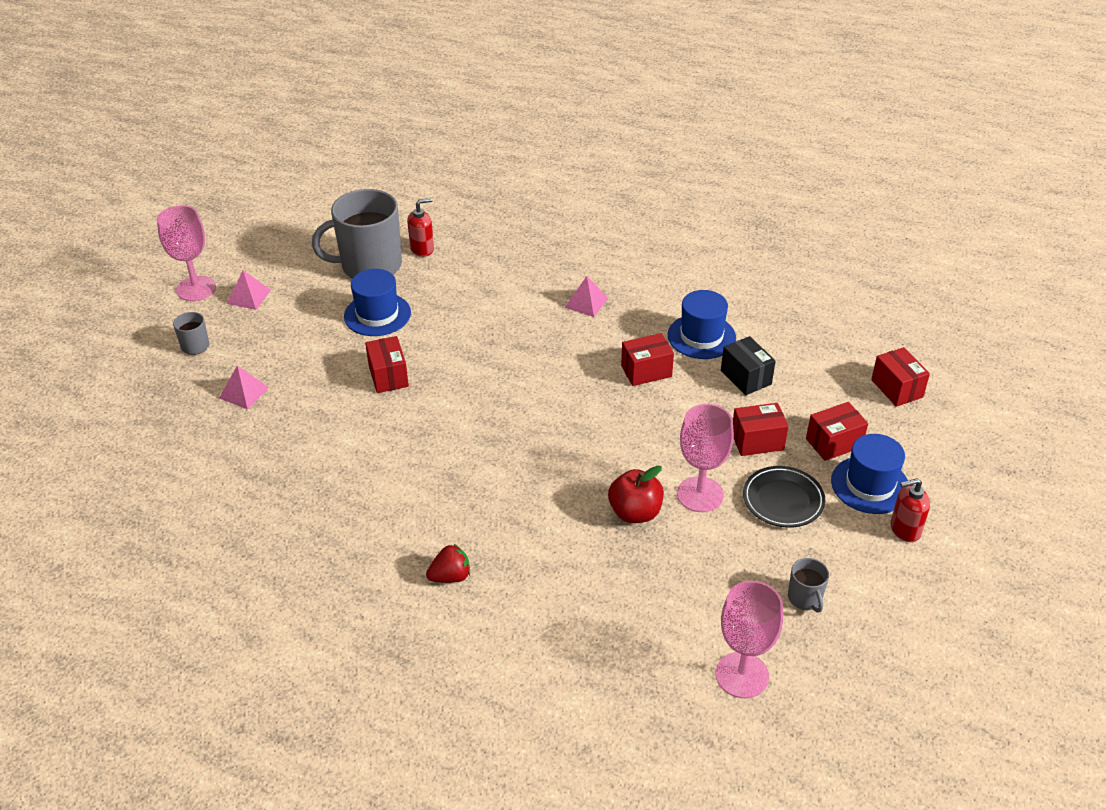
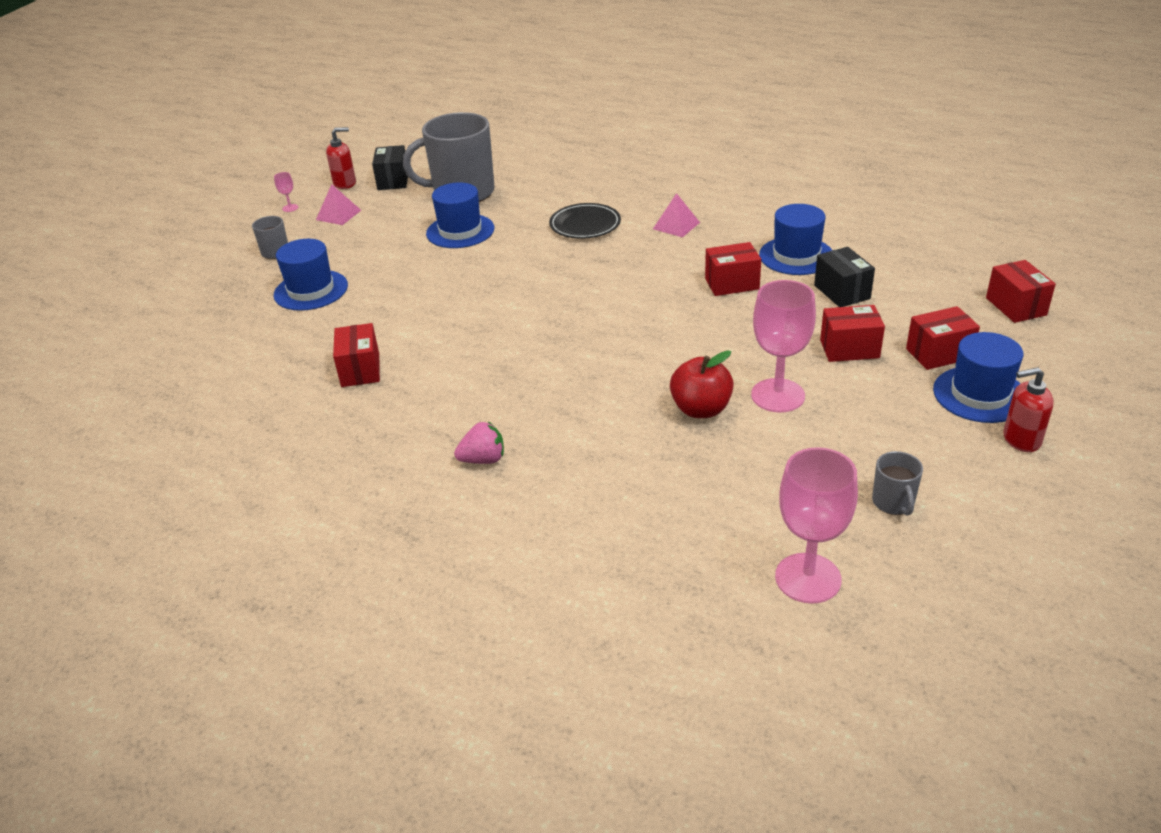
camera: 10 degrees right, 5 degrees down
(196, 288) = (290, 208): pink goblet -> pink goblet, size x0.41
(244, 392) = (311, 290): pink pyramid -> blue hat
(295, 250) = (393, 180): none -> black box
(388, 376) = (459, 281): red box -> red box (360, 370)
(422, 249) = (517, 181): red soap dispenser -> red soap dispenser (345, 183)
(450, 576) = (483, 460): red strawberry -> pink strawberry
(783, 500) = (874, 404): black plate -> black plate (585, 225)

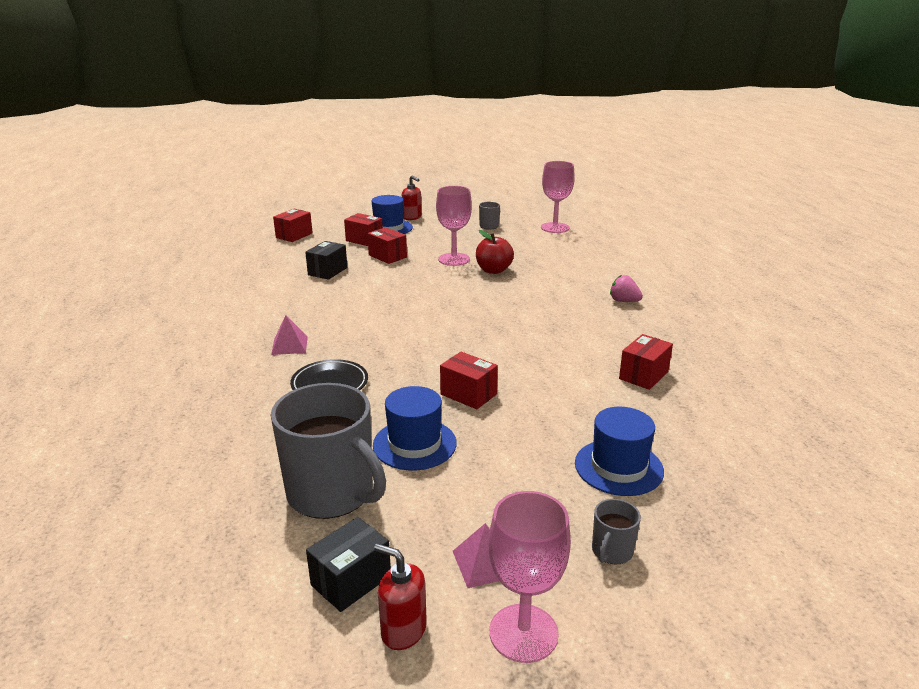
camera: 135 degrees left, 10 degrees down
(290, 208) = (523, 633): pink goblet -> pink goblet, size x2.44
(732, 284) = (356, 300): red box -> red box (468, 394)
(796, 256) = (294, 293): blue hat -> none

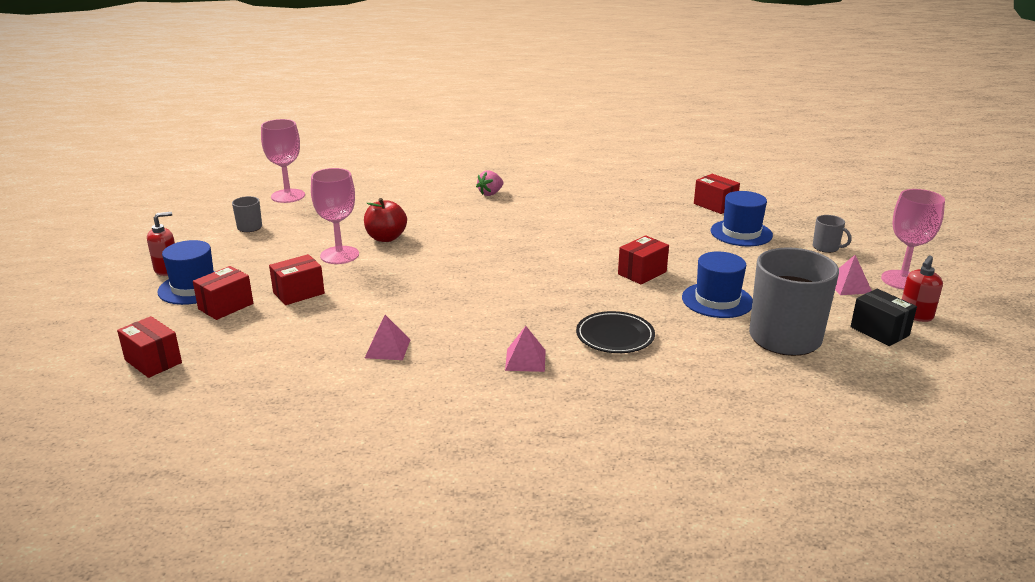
camera: 80 degrees left, 0 degrees up
(308, 294) = (387, 348): none -> pink pyramid
(328, 271) = (320, 334): black box -> none
(643, 375) = (621, 207): red box -> red box (715, 205)

